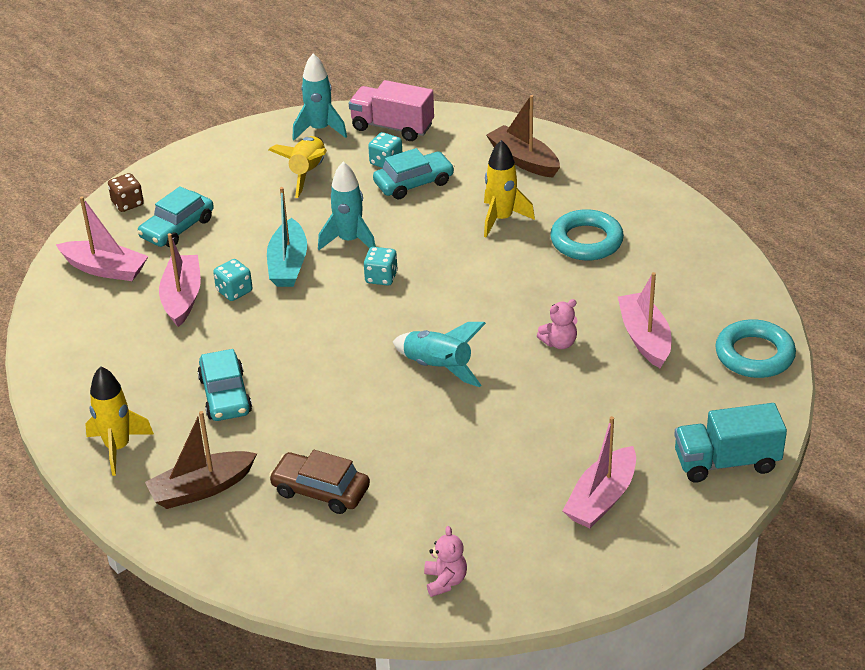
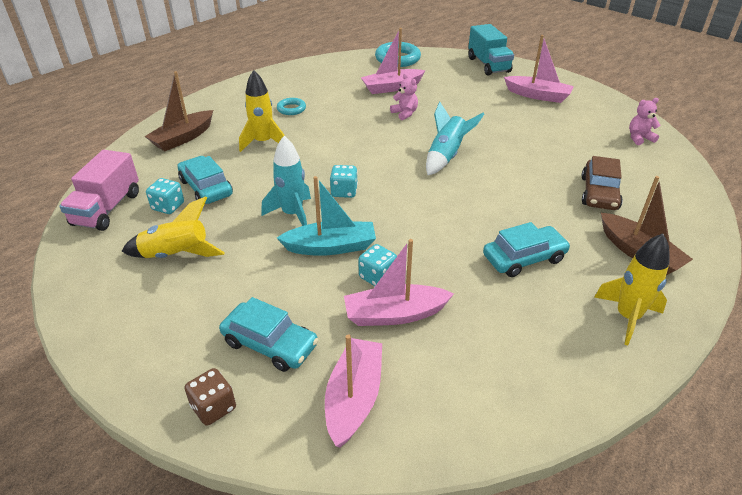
camera: 100 degrees left, 0 degrees up
(320, 130) = (93, 257): turquoise rocket -> none
(586, 241) = (291, 109): turquoise ring -> turquoise ring, size x0.56

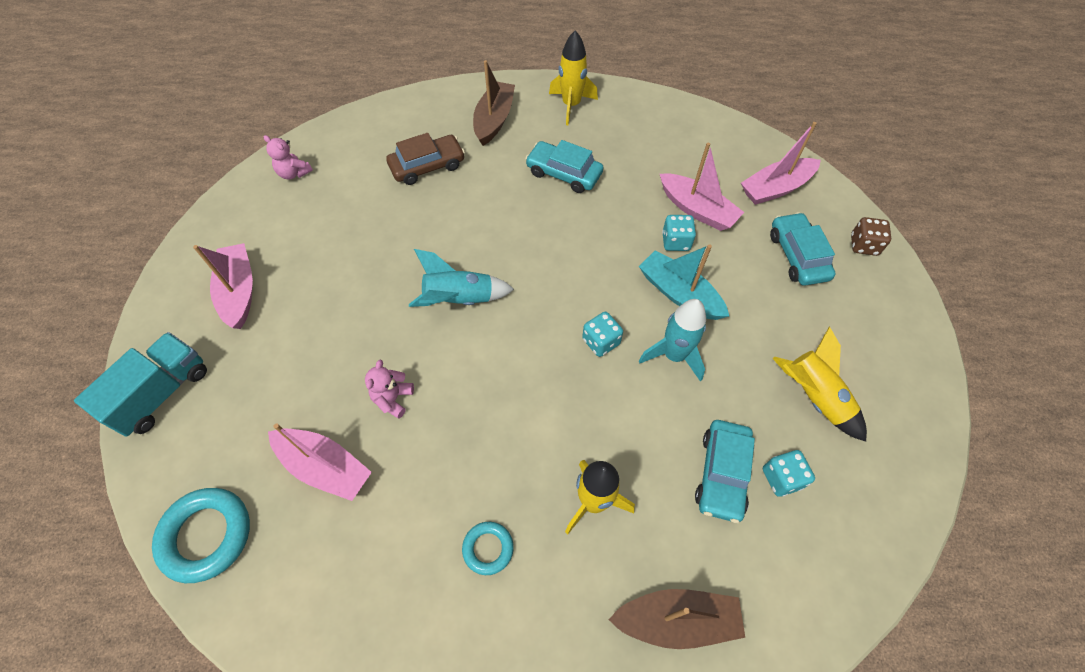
camera: 130 degrees left, 20 degrees up
(107, 209) = (850, 537): pink truck -> none

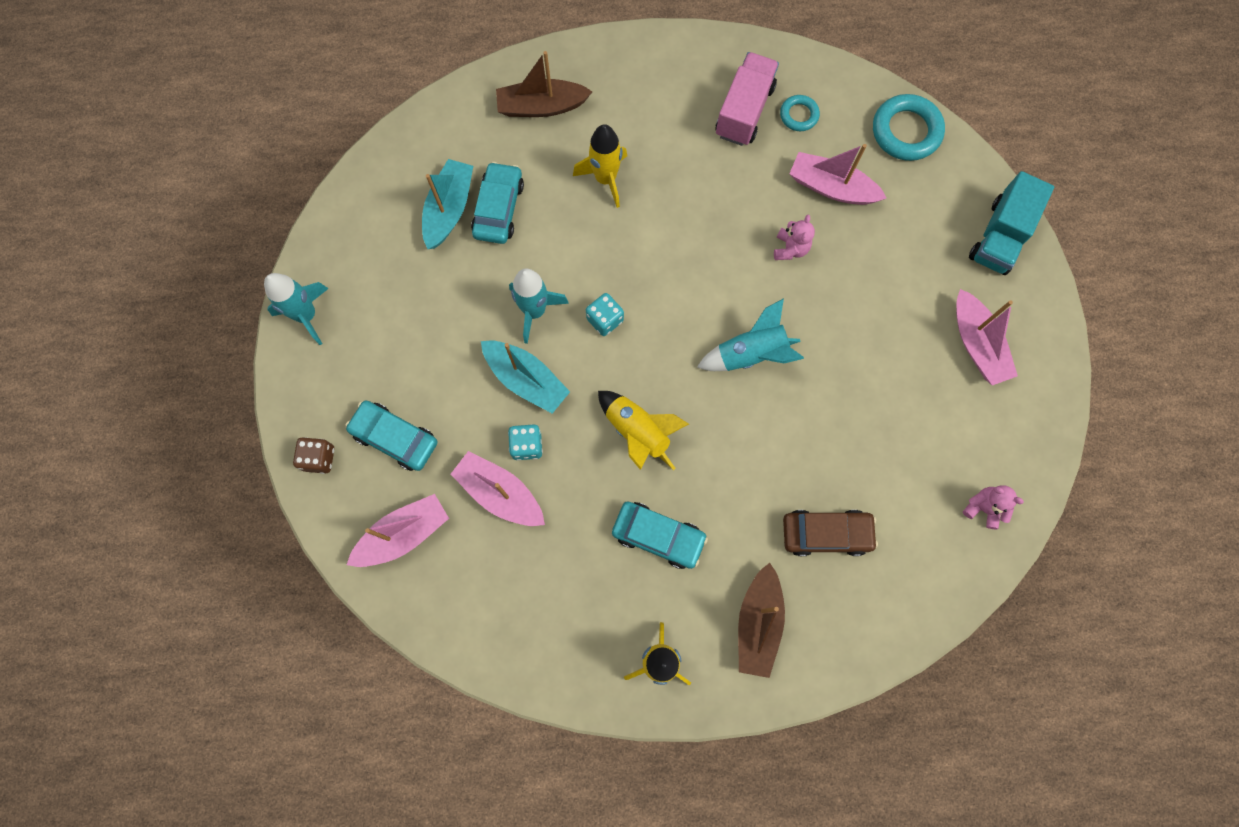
camera: 175 degrees right, 15 degrees up
(403, 586) = (744, 111): none -> pink truck
(427, 166) = (826, 534): brown car -> brown car turned 150 degrees counterclockwise
(488, 548) = (685, 140): turquoise ring -> turquoise ring (799, 115)
(781, 478) = (449, 209): turquoise dice -> turquoise boat
(797, 256) = (395, 438): turquoise car -> turquoise car turned 135 degrees clockwise
(813, 397) = (408, 281): yellow rocket -> yellow rocket (637, 432)
(916, 370) = (306, 315): none -> turquoise rocket

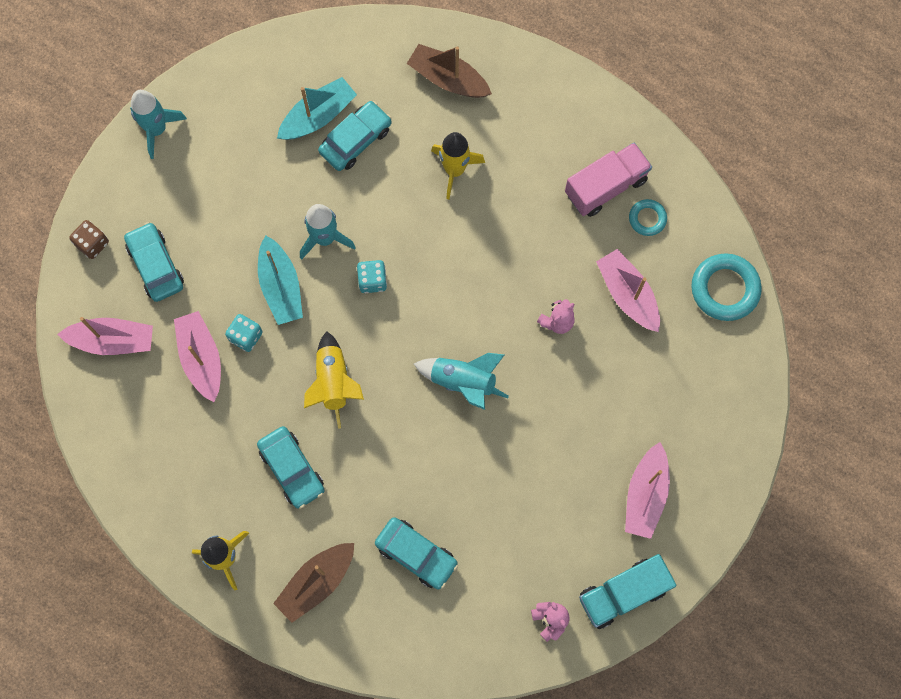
camera: 35 degrees right, 0 degrees up
(826, 534) = (416, 554): brown car -> turquoise car
(999, 236) = (733, 424): turquoise truck -> turquoise truck (623, 593)

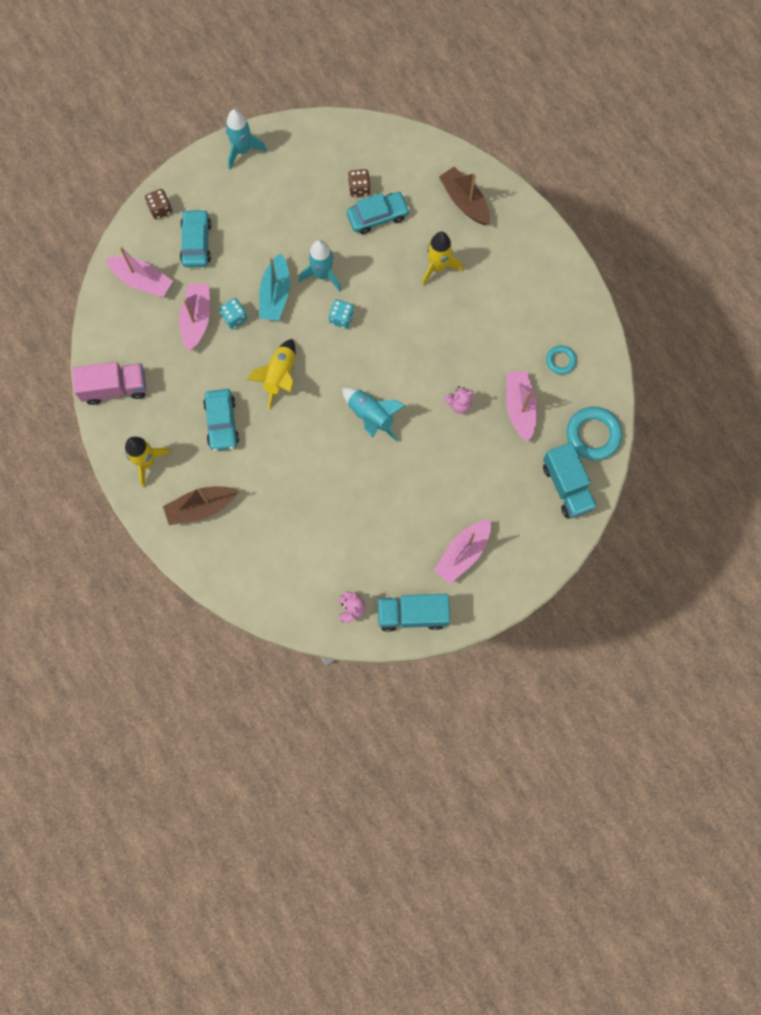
camera: 25 degrees right, 0 degrees up
(318, 116) = (359, 188): turquoise boat -> brown dice
(416, 554) = (279, 520): turquoise car -> none
(606, 186) = (541, 325): pink truck -> pink truck (115, 388)
(724, 362) = (566, 486): none -> turquoise truck

